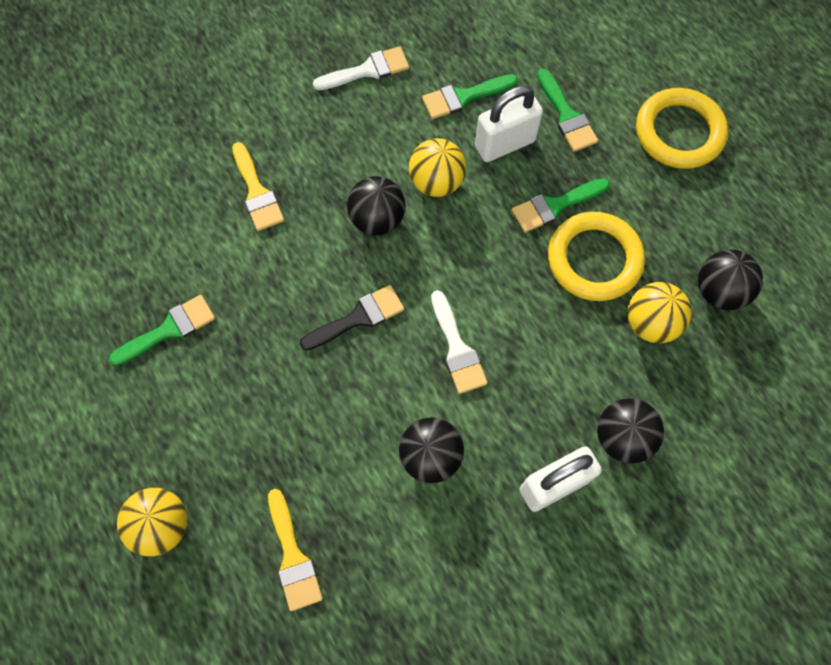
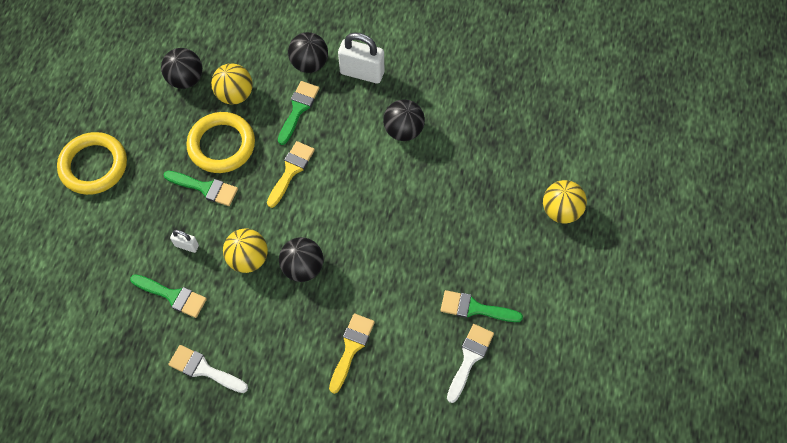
camera: 135 degrees left, 5 degrees down
(293, 556) = (509, 145): yellow brush -> yellow brush (291, 171)
(358, 318) = (369, 223): black brush -> none
(457, 348) = (338, 165): white brush -> white brush (469, 358)
(505, 144) = (186, 245): white padlock -> white padlock, size x0.51
(566, 116) = (135, 230): green brush -> green brush (298, 109)

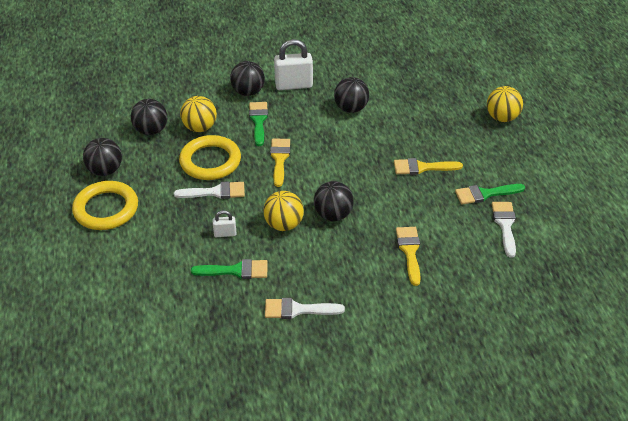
camera: 25 degrees left, 20 degrees down
(117, 115) = (105, 170): none -> black ball
(205, 188) = (215, 192): green brush -> white brush
(430, 244) = (422, 167): none -> yellow brush

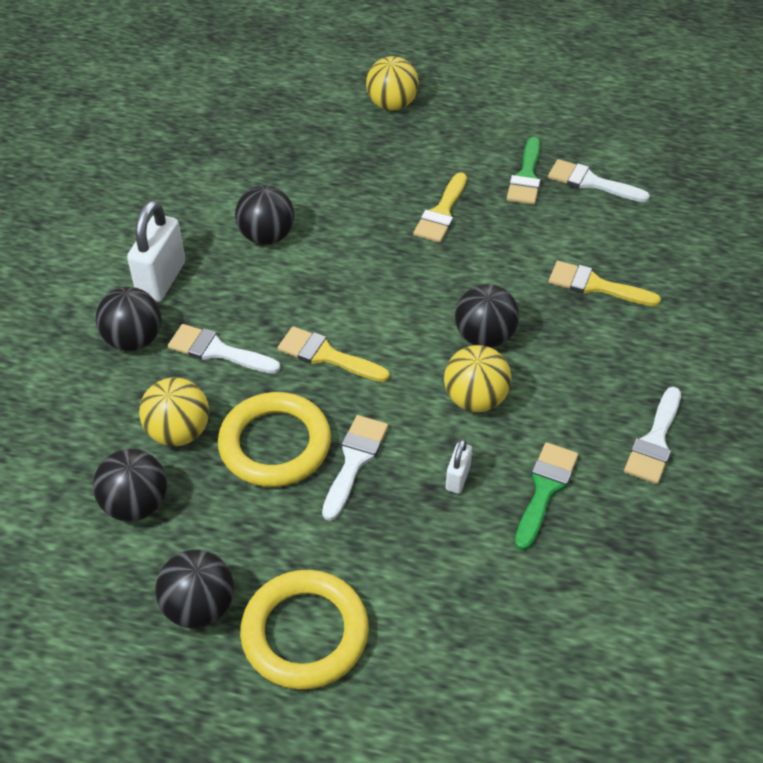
camera: 65 degrees left, 5 degrees up
(258, 121) = (217, 351): green brush -> white brush

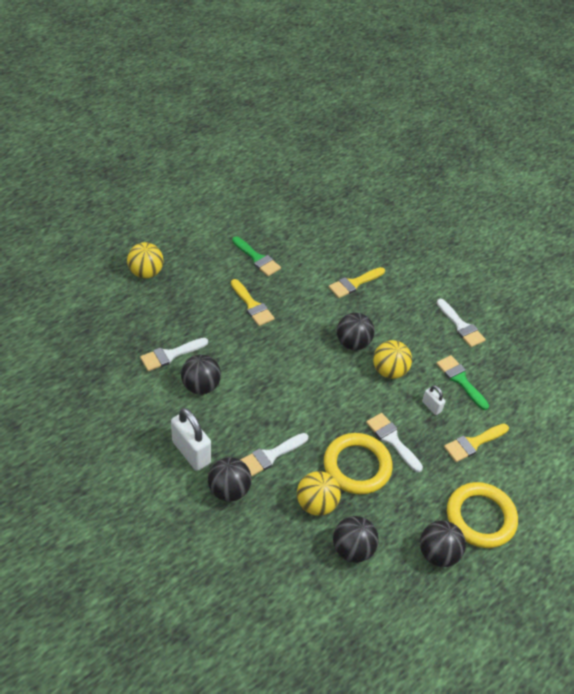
camera: 60 degrees left, 0 degrees up
(326, 355) = (313, 411): yellow brush -> yellow brush (473, 443)
(591, 182) = (284, 239): white brush -> white brush (170, 355)

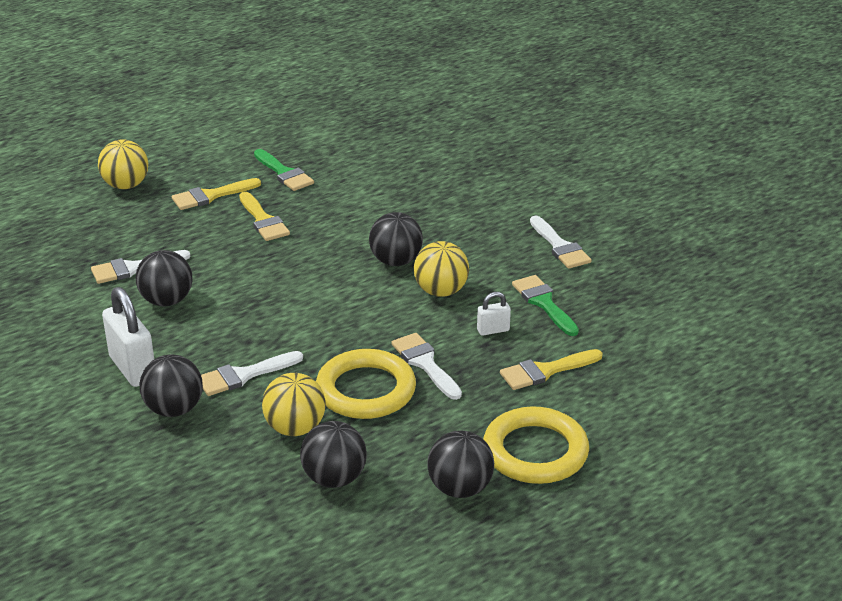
camera: 10 degrees right, 15 degrees down
(354, 283) = (415, 200): yellow brush -> yellow brush (211, 196)
(431, 406) = (493, 330): white padlock -> white padlock turned 75 degrees counterclockwise

